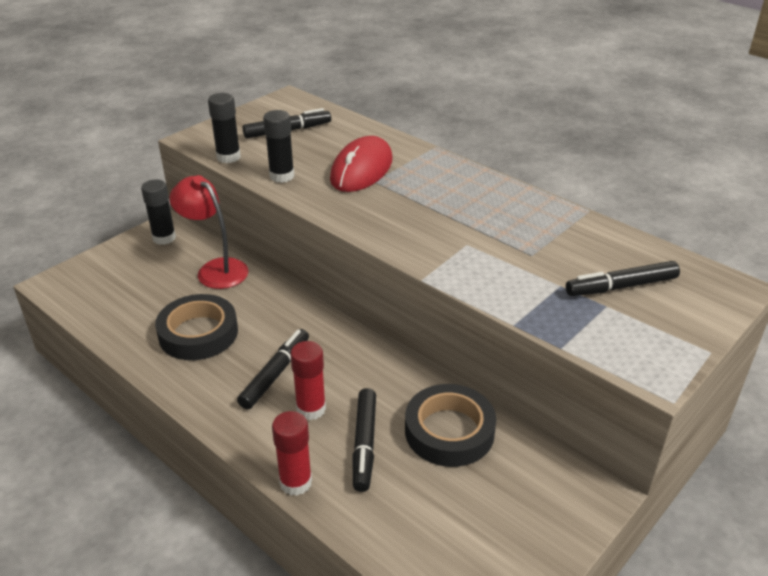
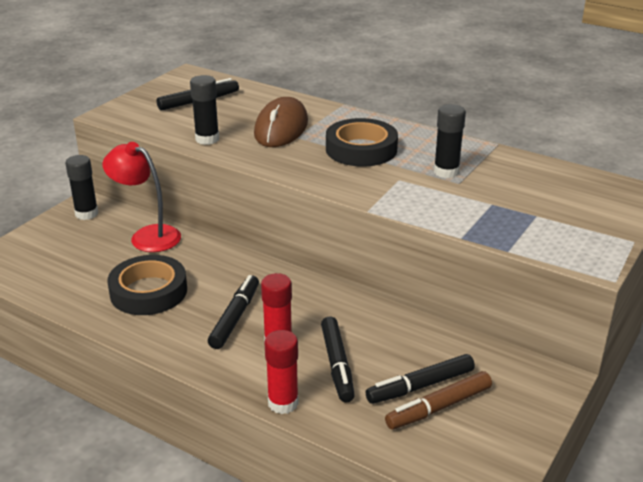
camera: 10 degrees left, 5 degrees down
(228, 157) = (149, 127): black glue stick -> black glue stick (446, 172)
(361, 169) = (281, 128): red mouse -> brown mouse
(449, 431) = (411, 345): black tape -> black tape (361, 149)
(459, 511) = (439, 407): none -> brown marker
(622, 286) = (545, 200): black marker -> black marker (421, 386)

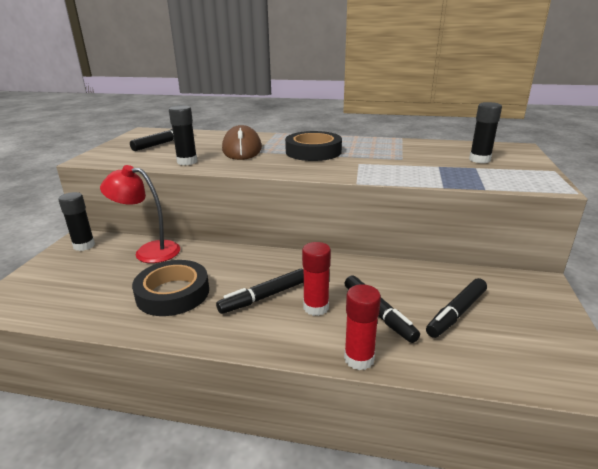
camera: 20 degrees left, 5 degrees down
(235, 318) = (264, 297): black marker -> black marker turned 120 degrees counterclockwise
(439, 407) = (486, 326): brown marker -> none
(446, 172) = (386, 155): black glue stick -> black glue stick (479, 160)

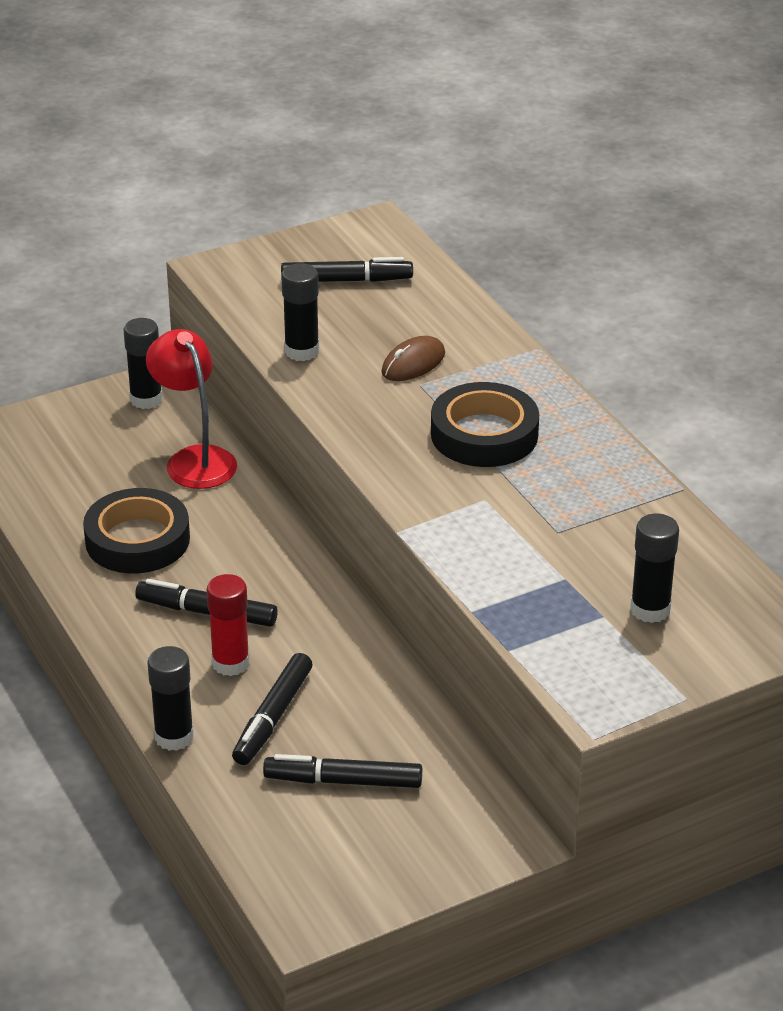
camera: 50 degrees right, 10 degrees up
(242, 149) = (413, 363): brown mouse -> brown mouse, size x0.59
(359, 359) = (174, 737): red glue stick -> black glue stick

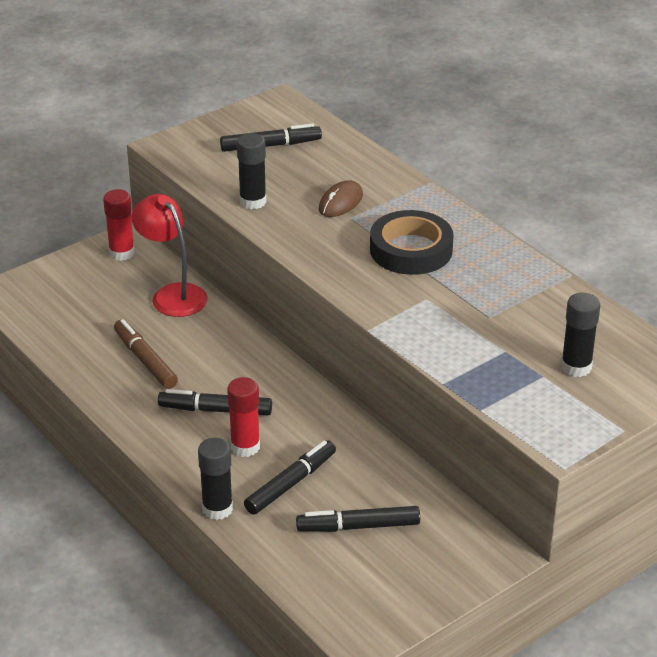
camera: 10 degrees left, 0 degrees up
(137, 540) = (145, 361): black tape -> brown marker
(146, 399) = (122, 253): black glue stick -> red glue stick
(273, 717) = (290, 484): black marker -> black marker turned 150 degrees counterclockwise

